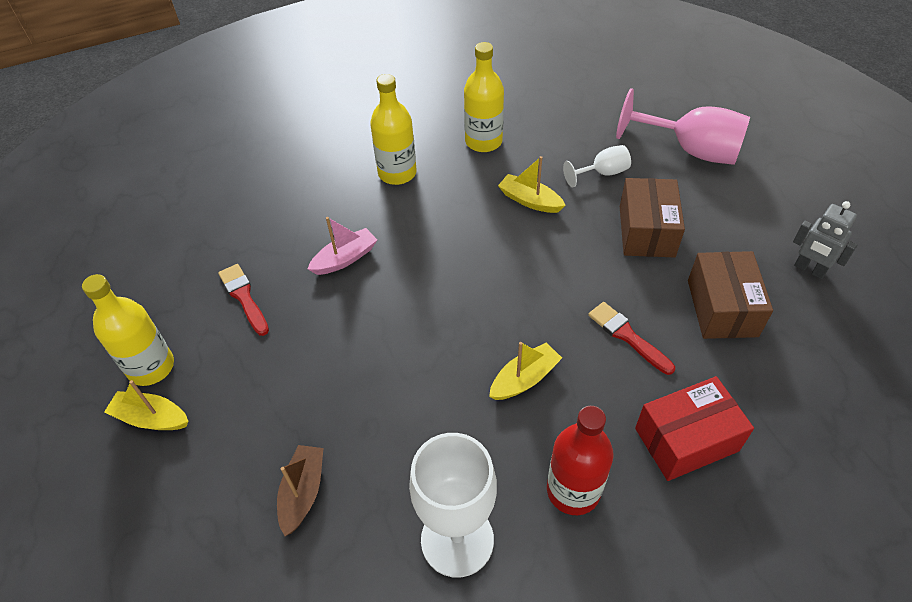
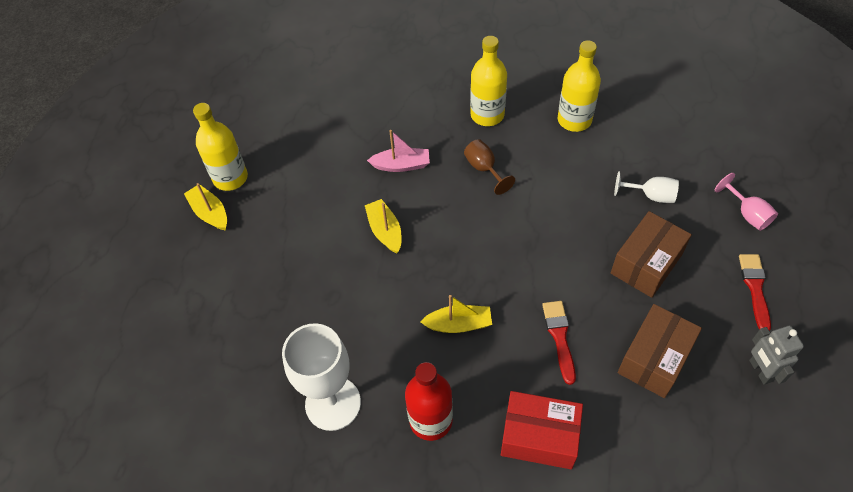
camera: 35 degrees right, 5 degrees up
(244, 297) = (316, 159): red brush -> red brush (755, 288)
(303, 492) = (263, 314): brown boat -> none
(433, 222) = (484, 169): none -> brown goblet
(530, 200) = (572, 189): yellow boat -> yellow boat (385, 231)
(690, 150) = (747, 214): pink goblet -> pink goblet, size x0.52

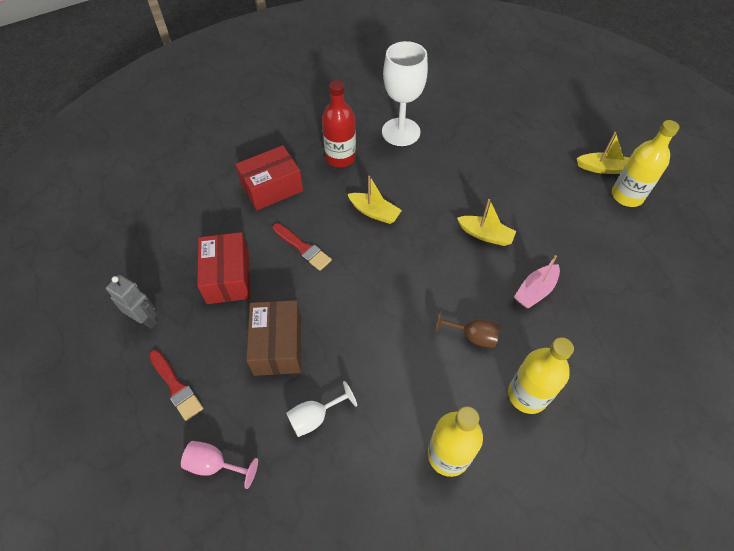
camera: 135 degrees right, 0 degrees up
(458, 324) = (374, 212): yellow boat -> yellow boat turned 105 degrees counterclockwise
(654, 359) = (228, 277): brown box -> red box

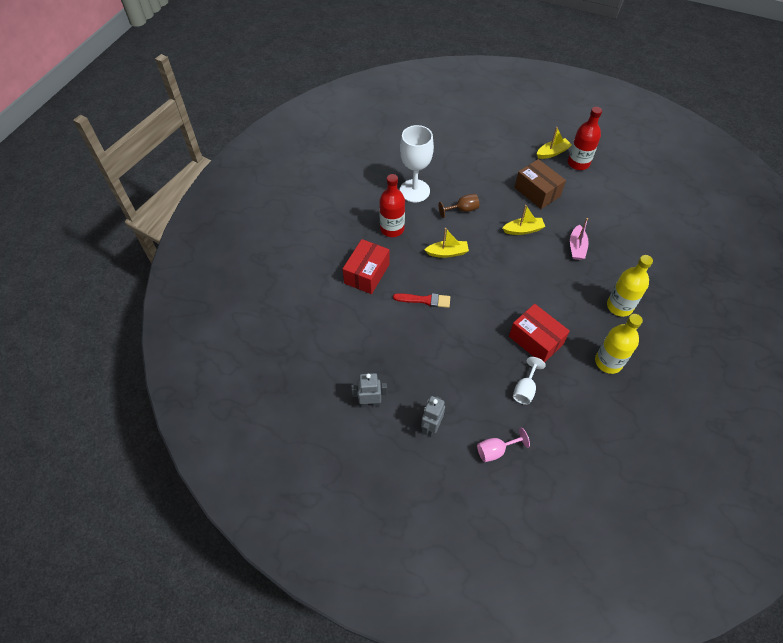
camera: 35 degrees left, 0 degrees up
(176, 387) = (431, 427): red brush -> grey robot
(228, 277) = (396, 346): red box -> red box (535, 340)
(277, 345) = (466, 365): brown box -> brown box (537, 192)
(472, 336) = (566, 292): brown goblet -> brown goblet (462, 210)
(627, 196) = (578, 163): yellow bottle -> red bottle

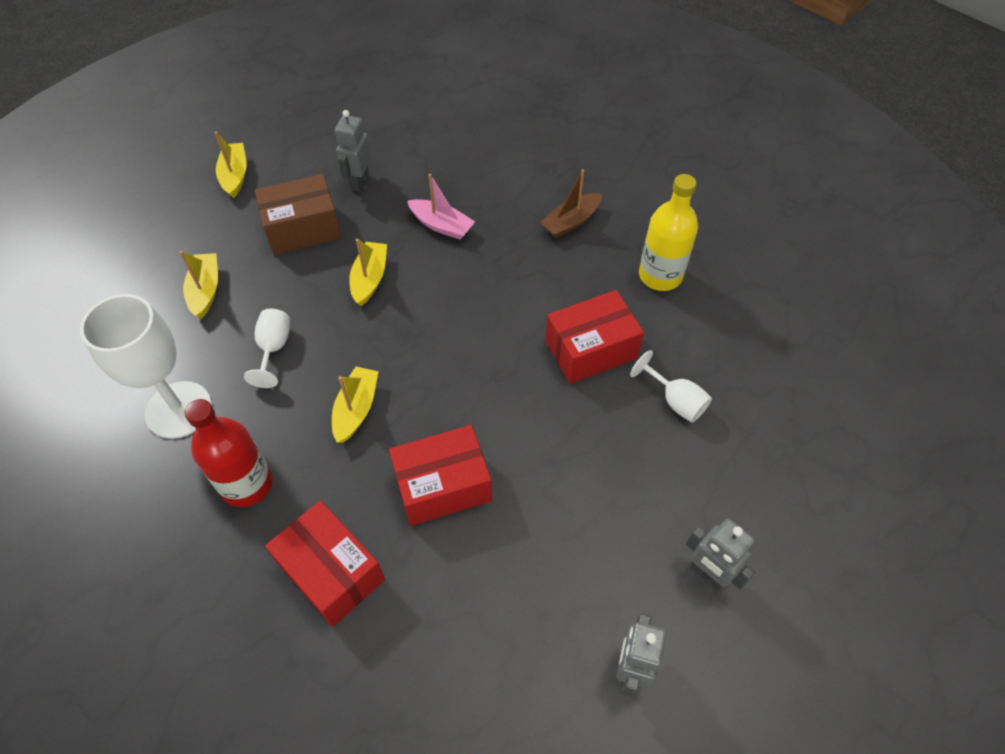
camera: 70 degrees left, 0 degrees up
(425, 300) = (442, 486): red brush -> red box
(462, 210) = (274, 348): brown goblet -> white goblet
(479, 172) = (205, 290): none -> yellow boat
(496, 450) = (774, 486): pink goblet -> none
(578, 163) = (279, 154): red bottle -> none
(582, 202) = (359, 182): none -> grey robot
(619, 306) = (571, 222): yellow bottle -> brown boat

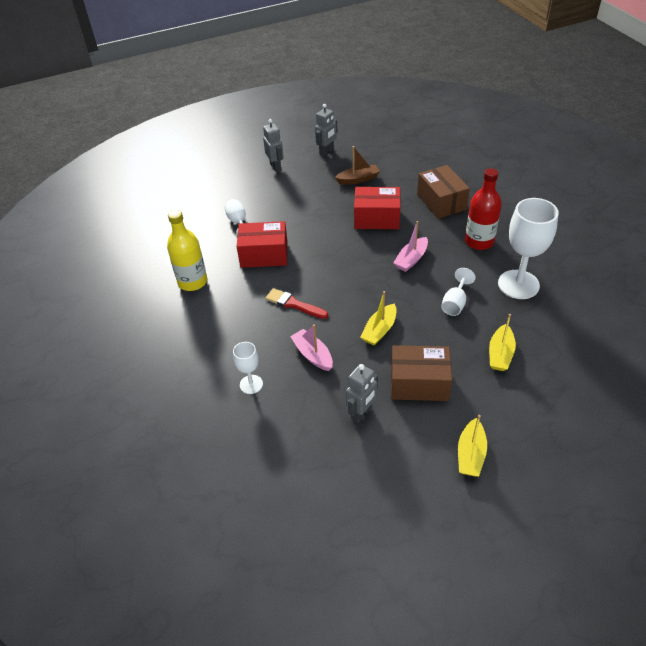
camera: 155 degrees left, 10 degrees down
(331, 571) = (441, 202): red box -> brown box
(356, 409) = (411, 259): yellow boat -> pink boat
(495, 176) = (251, 384): none -> white goblet
(500, 283) = (294, 304): none -> red brush
(571, 222) = (220, 331): brown boat -> brown boat (358, 179)

